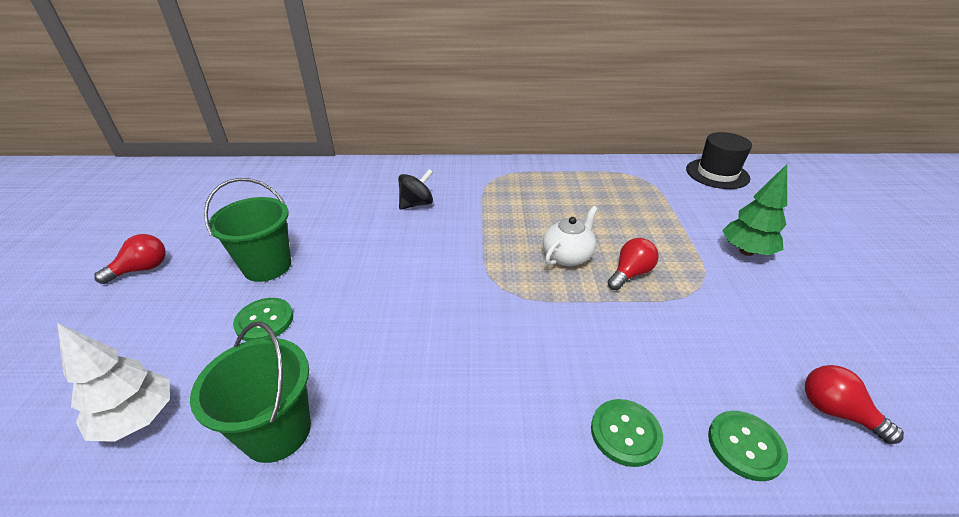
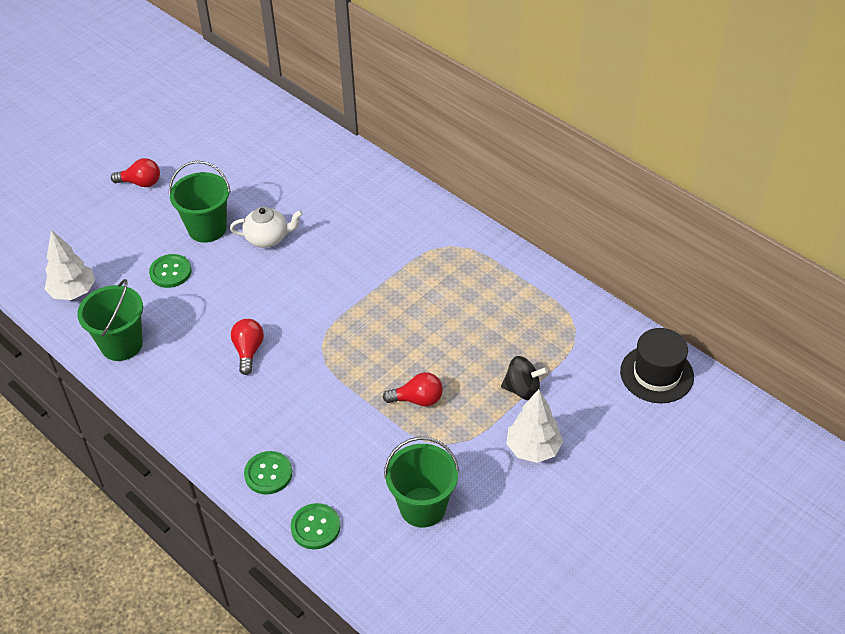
camera: 45 degrees right, 10 degrees up
(416, 204) = (356, 234): black spinning top -> black spinning top (522, 389)
(567, 256) = (397, 355): white teapot -> white teapot (268, 238)
(746, 251) = (533, 449): green tree -> white tree
(771, 346) = (422, 507): none -> green bucket
(836, 411) = (391, 558): red light bulb -> red light bulb (248, 351)

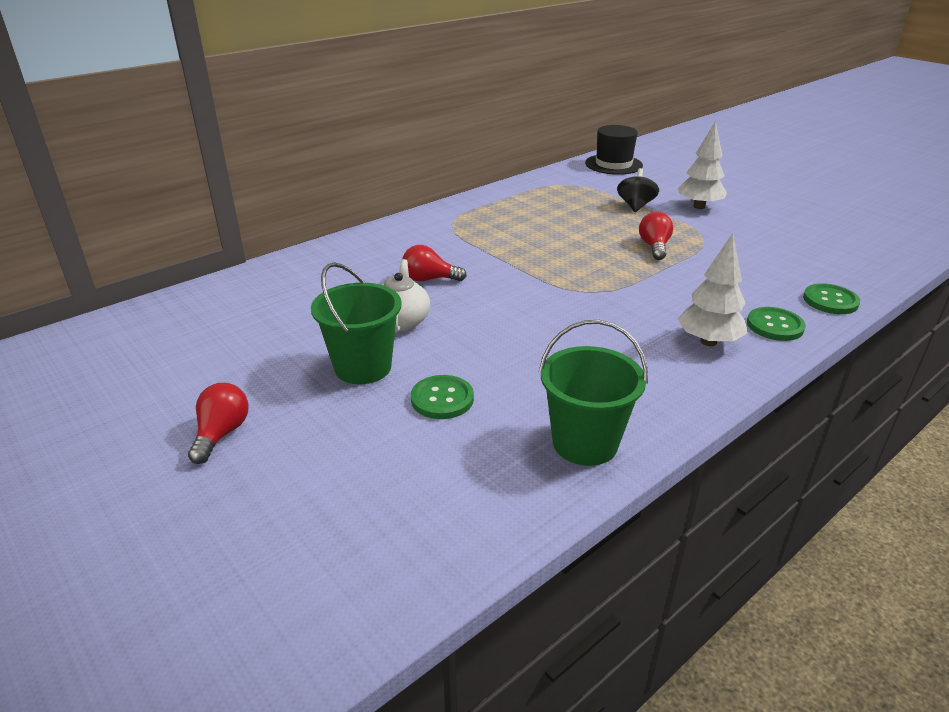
camera: 85 degrees left, 15 degrees down
(73, 292) = (463, 505): white tree -> white tree (708, 341)
(248, 351) = (595, 336): red light bulb -> red light bulb (429, 279)
(422, 507) = (779, 251): green bucket -> none

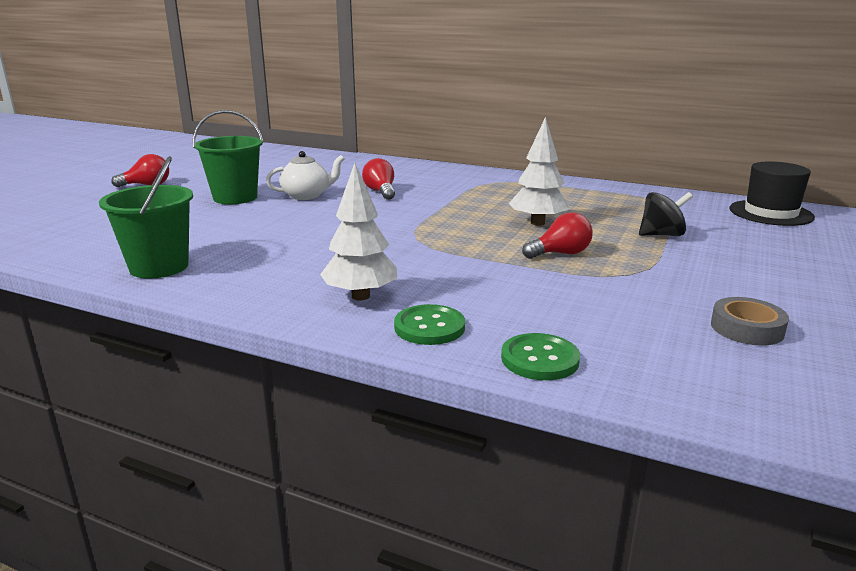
camera: 65 degrees right, 10 degrees down
(442, 399) = (204, 221): green button -> none
(699, 206) = (725, 264): white tree -> white tree (537, 223)
(797, 233) = (747, 328): none -> grey tape

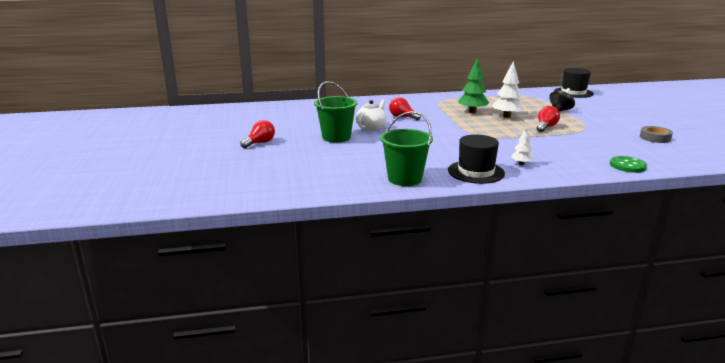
camera: 35 degrees left, 0 degrees up
(265, 287) = (476, 172): none -> black hat
(360, 296) = (521, 164): white tree -> white tree, size x0.57
(429, 327) = (572, 167): green button -> none
(500, 205) = (472, 112): none -> green tree

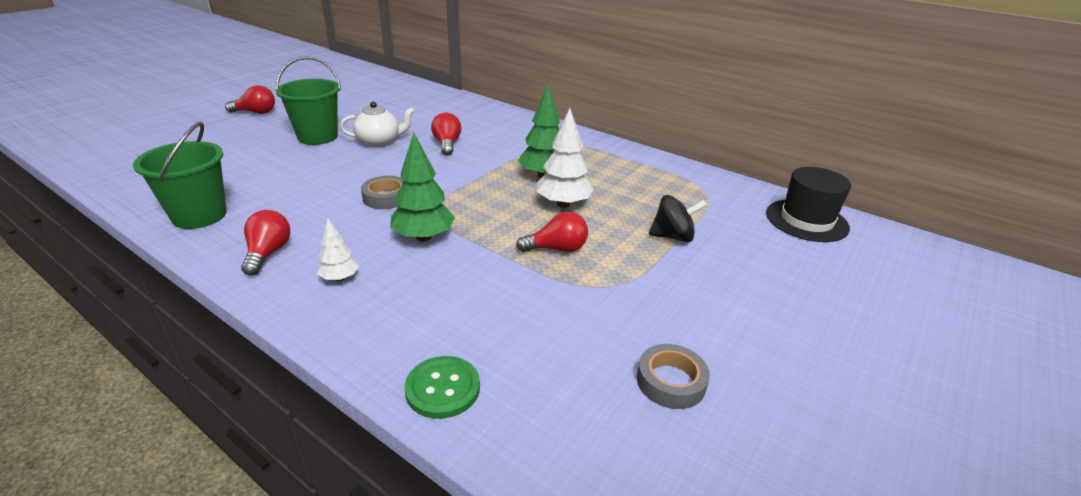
camera: 45 degrees right, 10 degrees up
(448, 140) = (386, 197): none -> grey tape
(476, 172) = (268, 253): black hat -> red light bulb
(502, 143) = (423, 237): none -> green tree

